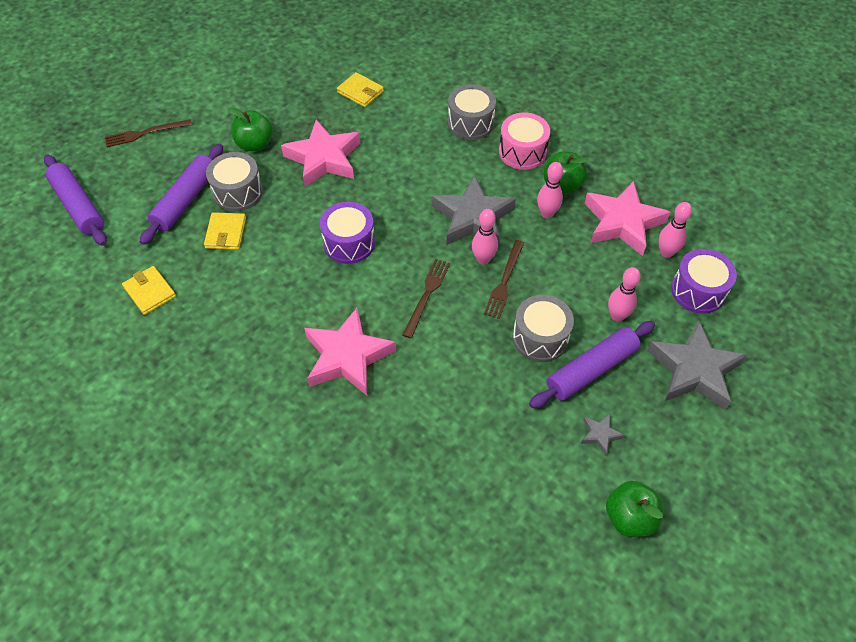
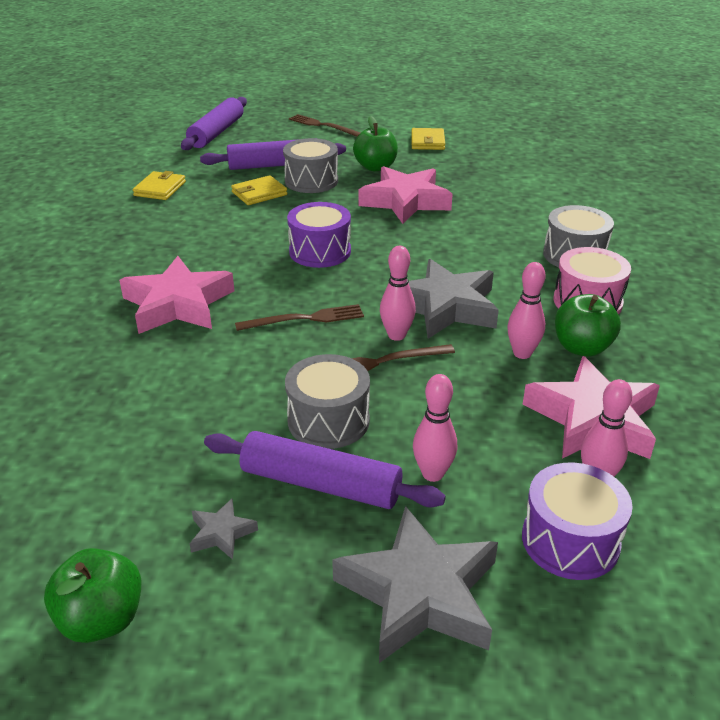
camera: 55 degrees right, 20 degrees down
(360, 92) = (514, 186): yellow wallet -> yellow wallet (427, 142)

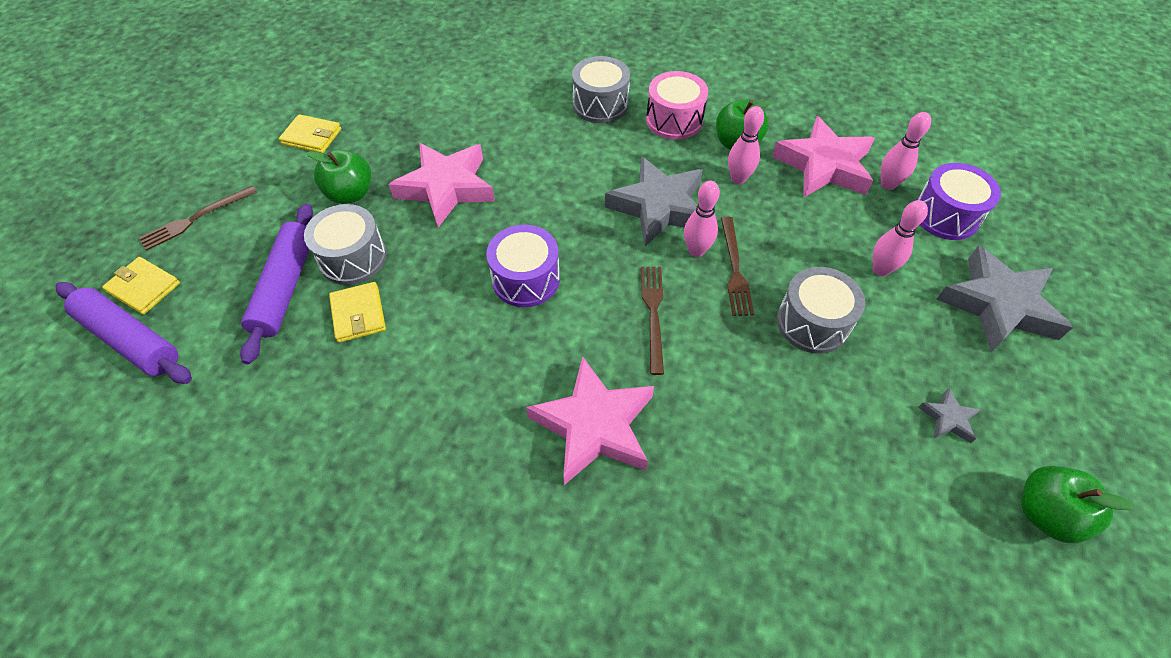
camera: 75 degrees left, 20 degrees up
(160, 189) = (282, 427): yellow wallet -> yellow wallet (144, 287)
(320, 484) = (891, 342): purple rolling pin -> none

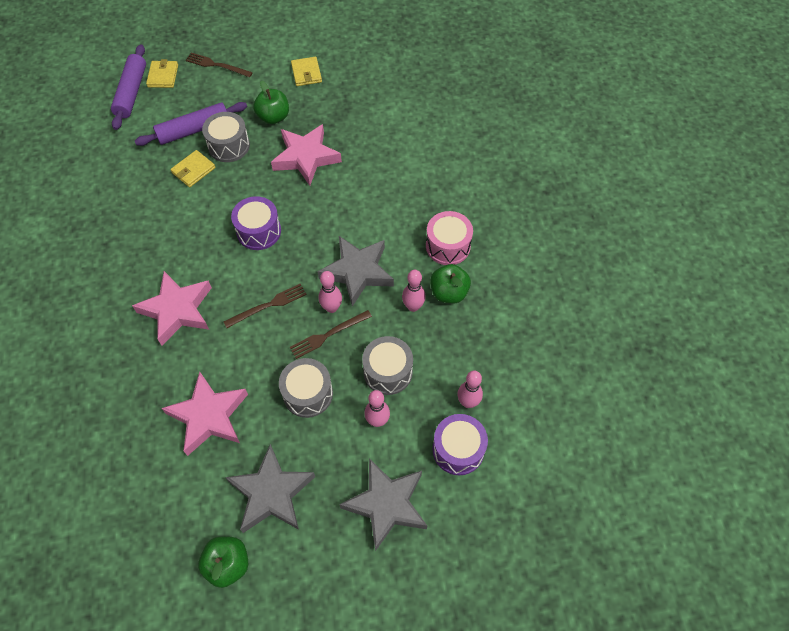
camera: 60 degrees right, 5 degrees up
(600, 104) = (434, 197): grey drum -> grey drum (388, 372)
(824, 165) = (461, 354): pink star -> pink star (209, 416)
(948, 418) = (271, 493): grey star -> grey star, size x2.28

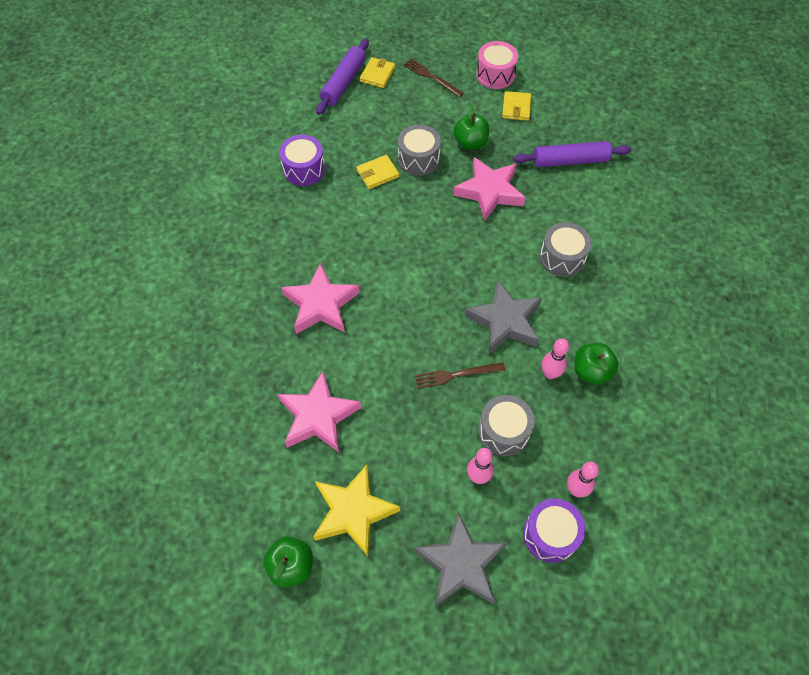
camera: 20 degrees right, 0 degrees up
(194, 130) = (390, 134): purple rolling pin -> purple rolling pin (570, 161)
(259, 231) = (421, 251): purple drum -> purple drum (304, 169)
(268, 305) = (407, 327): brown fork -> none
(271, 493) = (353, 512): grey star -> yellow star
(308, 394) = (418, 426): grey drum -> grey drum (562, 258)
(331, 308) = (468, 349): pink bowling pin -> none
(448, 246) = (605, 323): pink drum -> pink drum (495, 75)

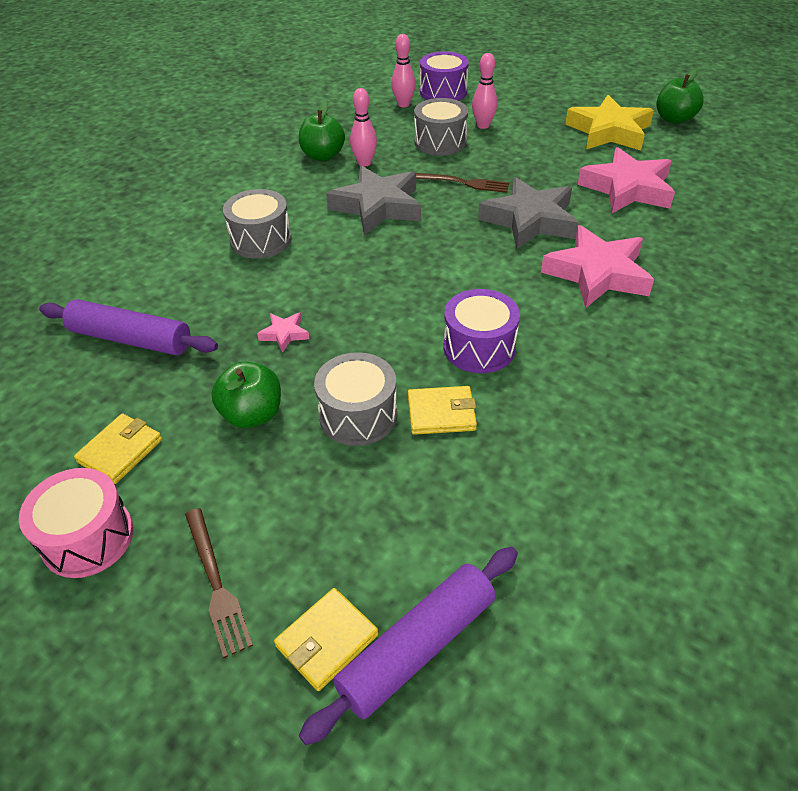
camera: 155 degrees left, 15 degrees down
(304, 169) = (573, 463): purple drum -> purple drum (479, 347)
(461, 564) = (526, 94): grey star -> grey star (530, 220)
(489, 191) = (284, 334): pink star -> pink star, size x0.44

